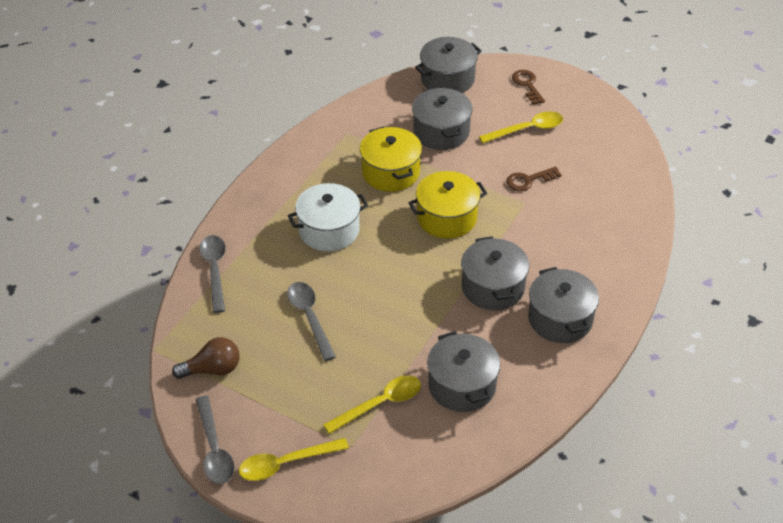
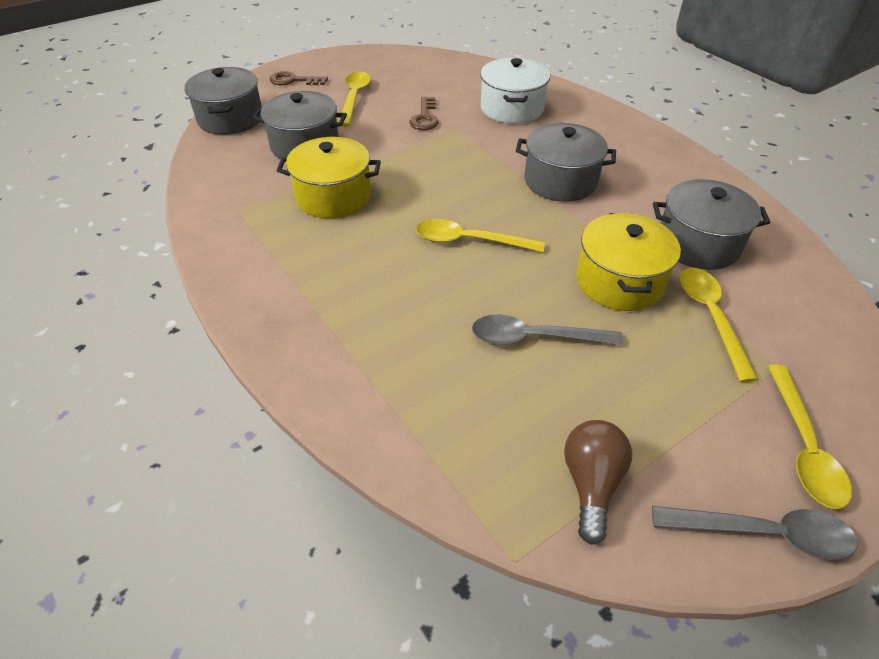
camera: 65 degrees left, 0 degrees up
(214, 270) = (382, 417): grey spoon -> none
(329, 230) = (389, 273): white pot -> white pot (512, 108)
(386, 258) = (470, 241): none -> yellow spoon
(447, 218) = (438, 180): yellow pot -> yellow pot (619, 281)
(560, 319) = (625, 155): grey pot -> none

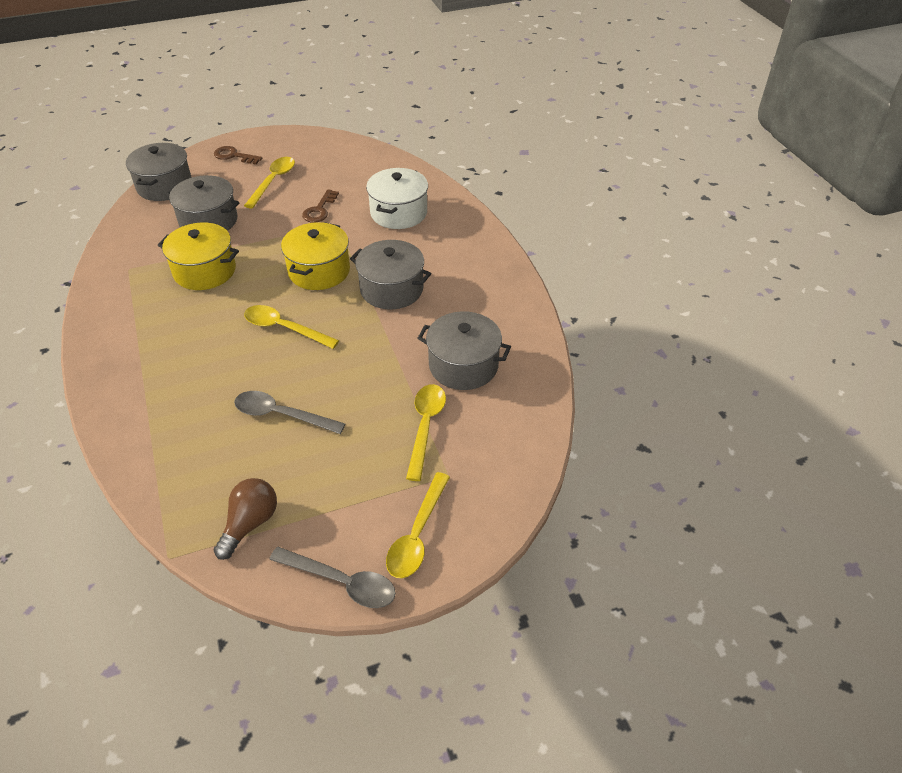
camera: 15 degrees right, 0 degrees up
(619, 281) = (376, 384): yellow pot -> yellow pot (319, 271)

